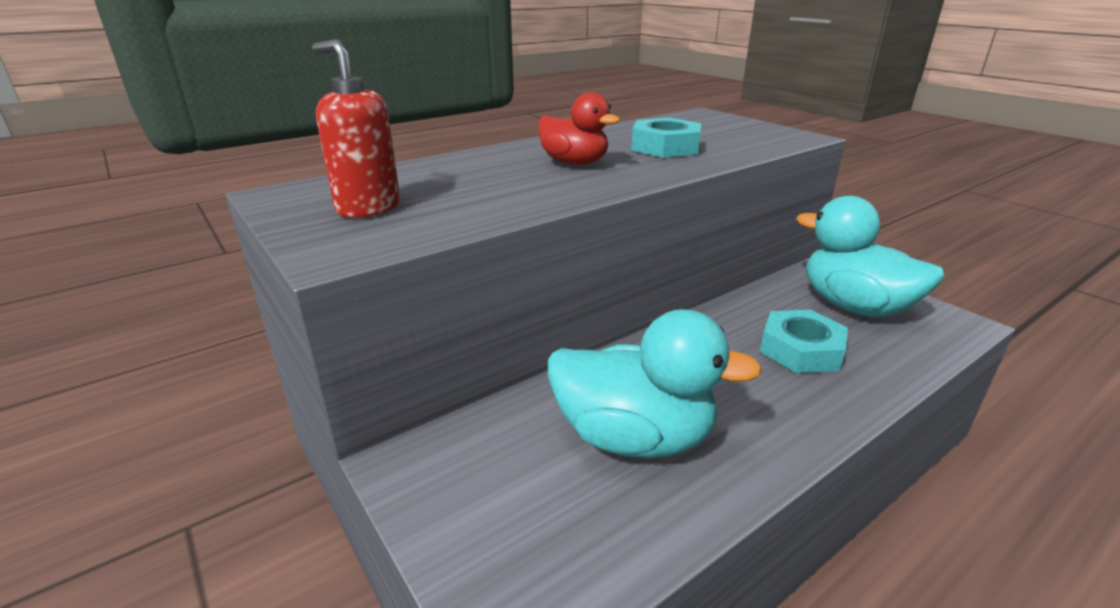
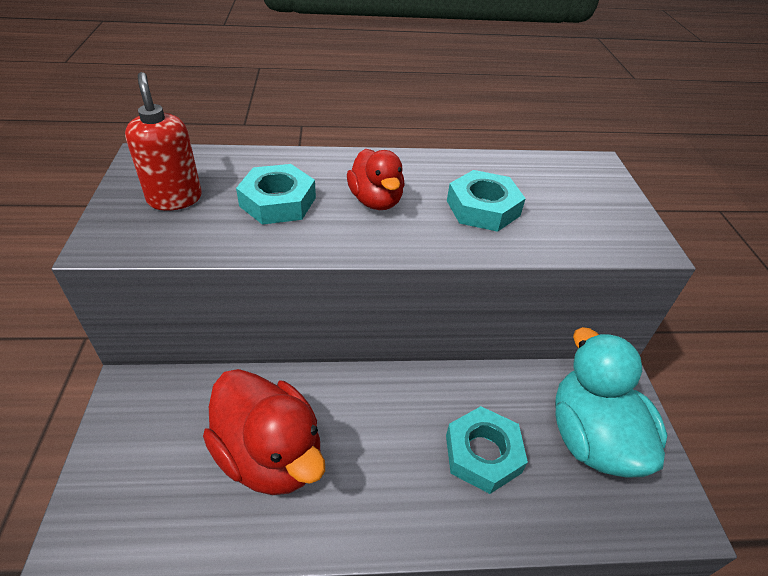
camera: 30 degrees right, 15 degrees up
(485, 184) = (278, 202): none -> turquoise nut
(634, 437) = (270, 455): turquoise duck -> red duck

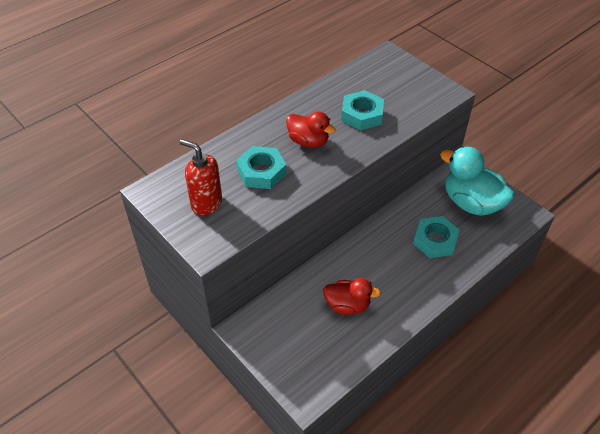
camera: 35 degrees left, 5 degrees up
(270, 455) = (347, 305): red duck -> red duck, size x0.61

